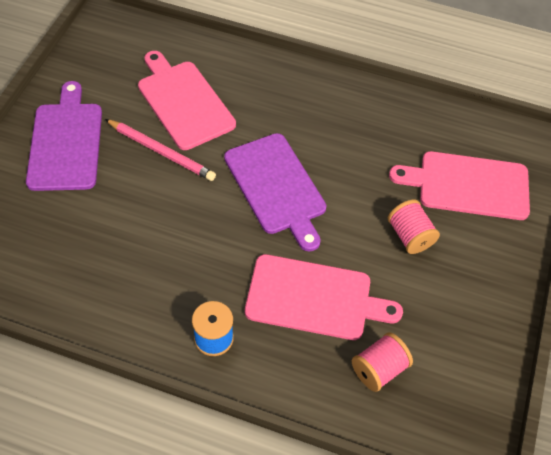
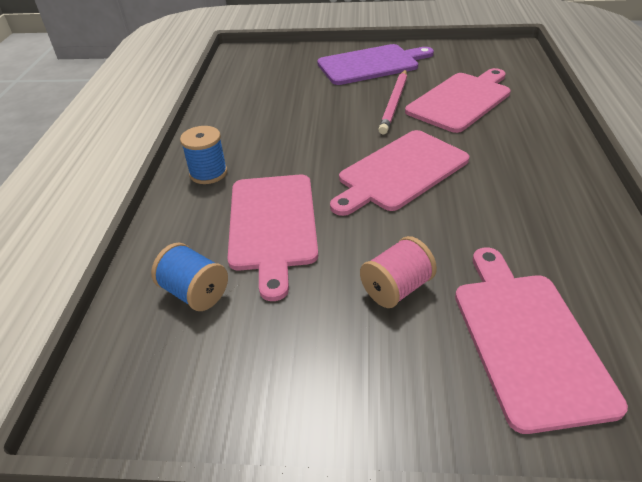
camera: 80 degrees right, 15 degrees down
(276, 187) = (400, 172): purple cutting board -> pink cutting board
(378, 369) = (195, 293): pink spool -> blue spool

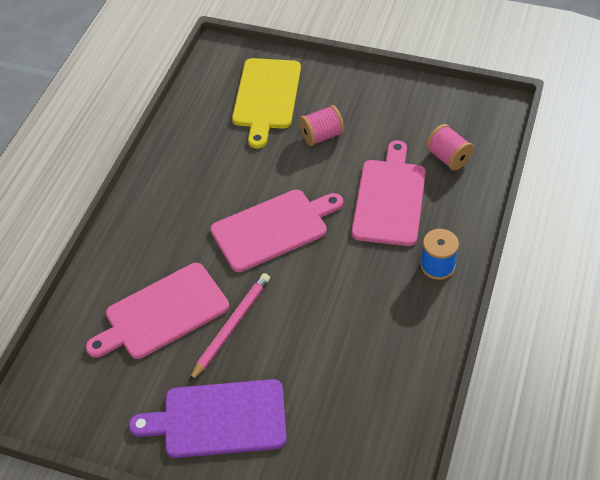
camera: 165 degrees left, 10 degrees up
(195, 293) = (448, 158): blue spool -> pink spool
(527, 339) = (266, 97): pink cutting board -> yellow cutting board

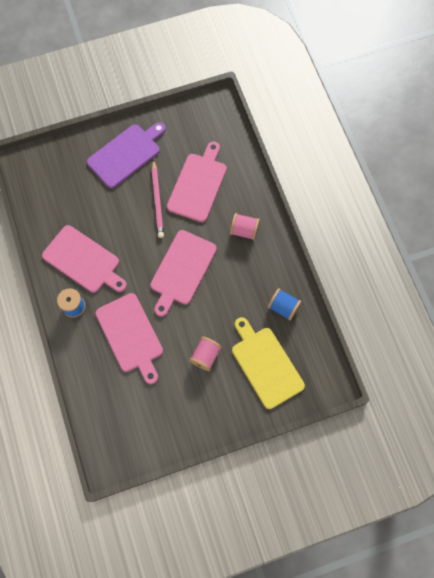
camera: 140 degrees right, 20 degrees up
(198, 132) = (283, 307): none -> blue spool
(387, 311) = (83, 260): none -> pink cutting board
(448, 158) = (115, 392): pink spool -> pink spool (244, 230)

